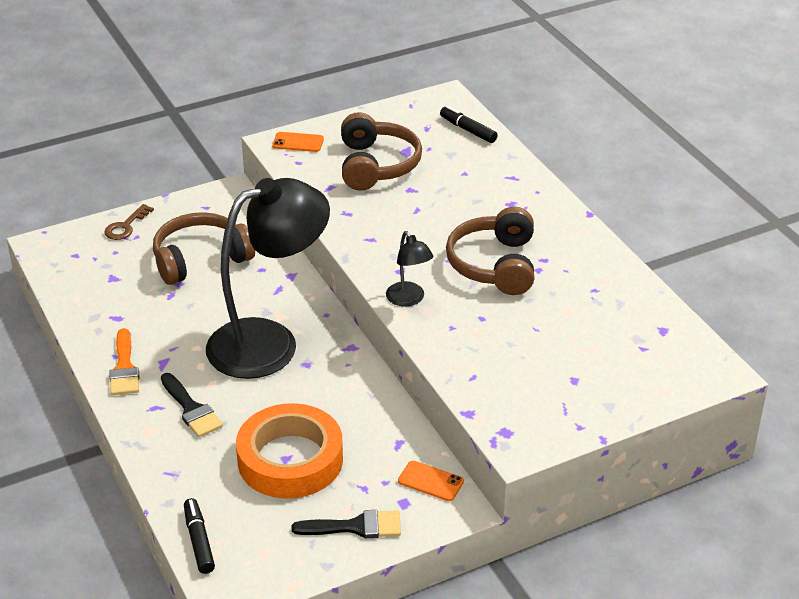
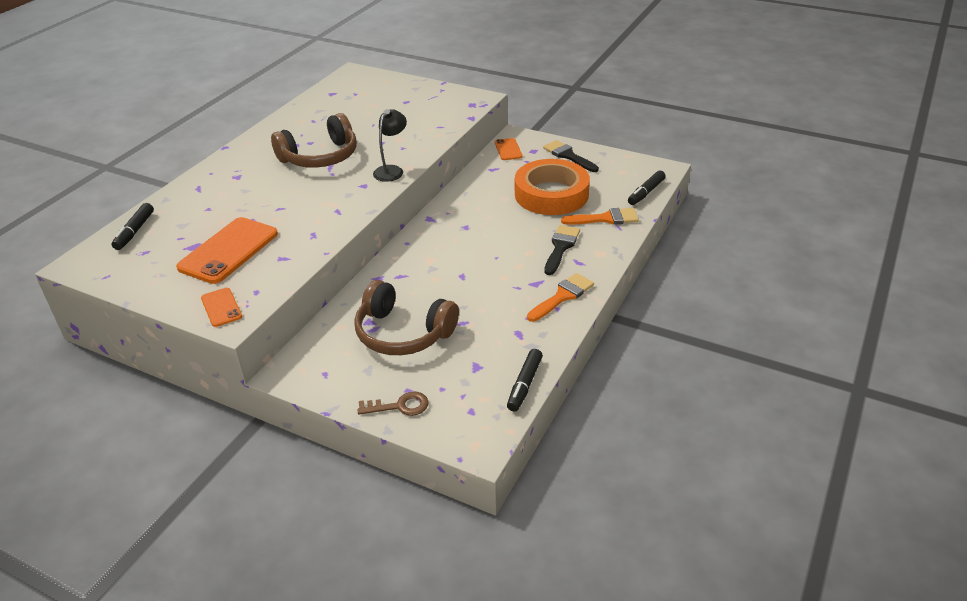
camera: 125 degrees left, 0 degrees up
(61, 291) = (524, 385): none -> black marker
(195, 472) = (605, 218): none -> orange brush
(270, 342) = (462, 250): black lamp -> none
(376, 165) = (228, 250): brown headphones -> orange phone

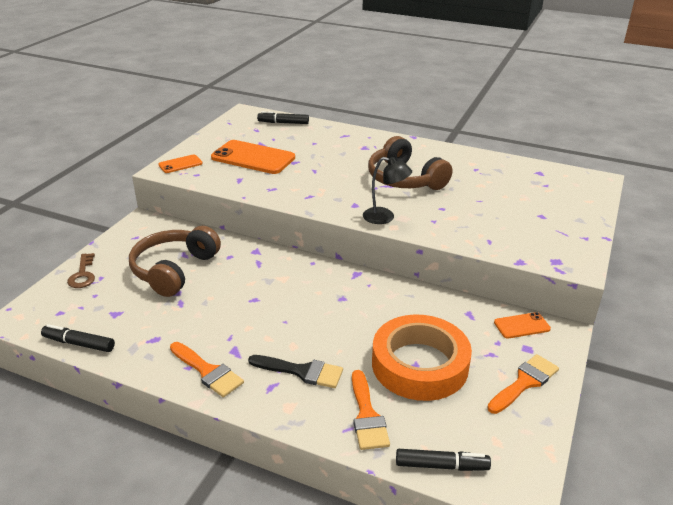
camera: 85 degrees right, 5 degrees down
(568, 156) = (524, 382): black brush -> orange brush
(646, 193) = (441, 466): black marker -> black marker turned 150 degrees clockwise

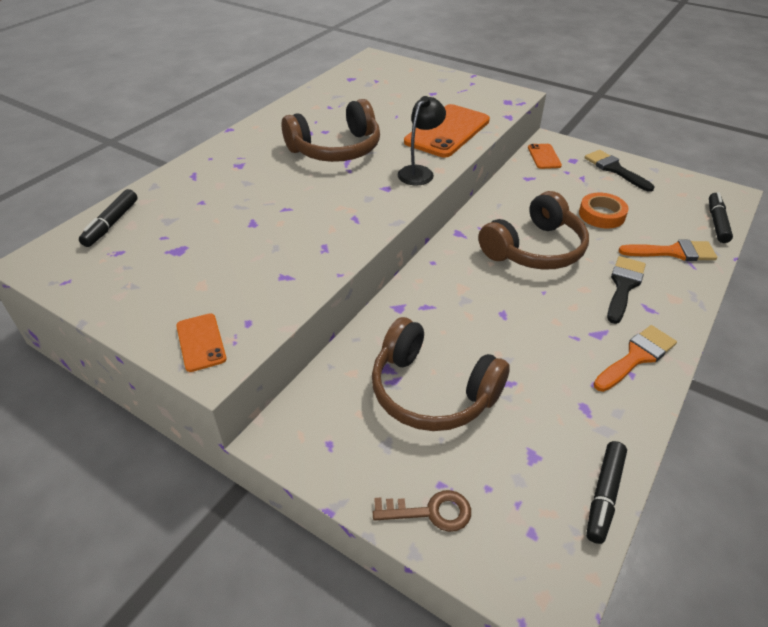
camera: 80 degrees left, 10 degrees up
(253, 158) = (219, 260): orange phone -> orange phone (447, 131)
(345, 317) = (534, 249): none -> brown headphones
(419, 364) = (601, 215): orange tape -> orange tape, size x0.52
(524, 382) = (614, 169): orange brush -> black brush

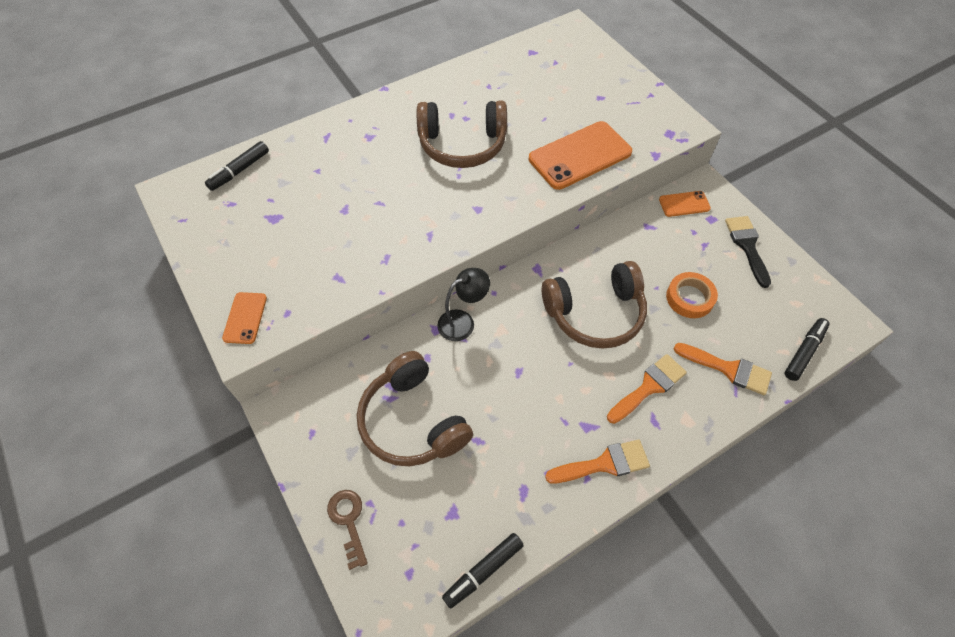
camera: 25 degrees right, 15 degrees up
(419, 172) = (519, 200): black lamp -> black lamp (463, 321)
(430, 512) = (348, 521): brown key -> brown key turned 135 degrees counterclockwise
(544, 156) = (684, 204): orange phone -> orange phone turned 60 degrees clockwise
(623, 286) = (649, 387): black brush -> orange brush

